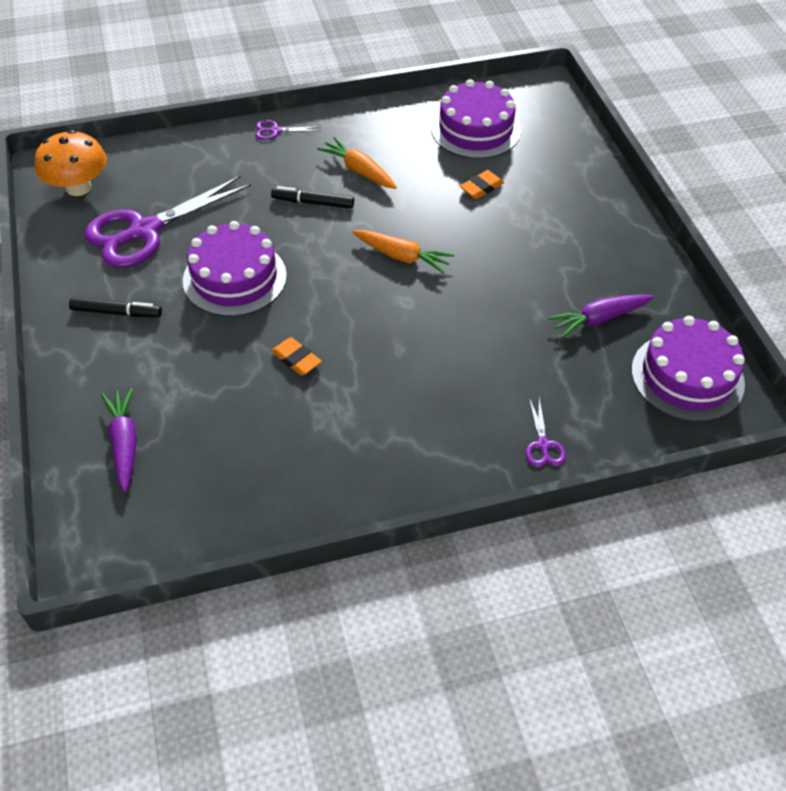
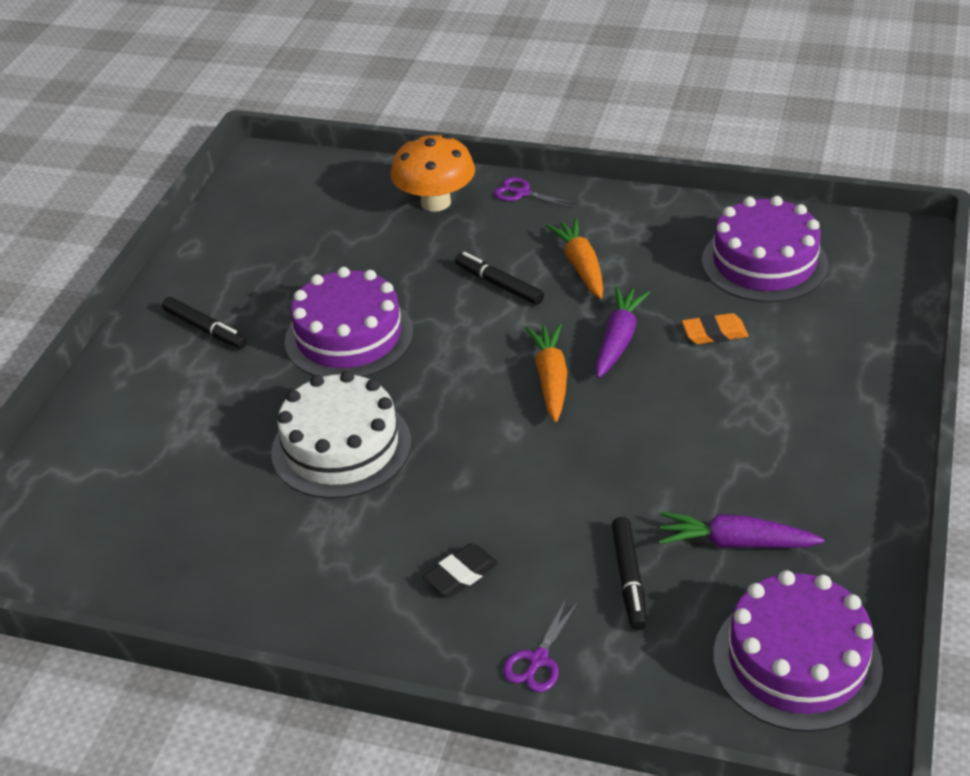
camera: 35 degrees right, 10 degrees down
(78, 187) = (272, 191): orange mushroom -> orange mushroom (435, 202)
(124, 443) = (107, 463): purple carrot -> purple carrot (618, 340)
(144, 230) = (299, 256): purple scissors -> none
(296, 359) = (341, 447): orange eraser -> white cake
(402, 256) = (551, 379): orange carrot -> orange carrot turned 150 degrees counterclockwise
(450, 411) = (461, 574): none -> black eraser
(556, 368) = (629, 578): none -> black marker

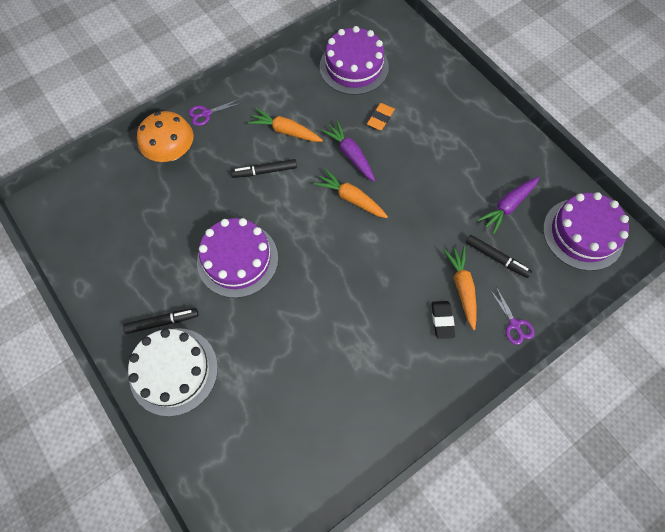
camera: 55 degrees left, 25 degrees up
(341, 447) = (316, 315): white cake -> white cake (173, 371)
(536, 567) = (462, 288): none -> orange carrot

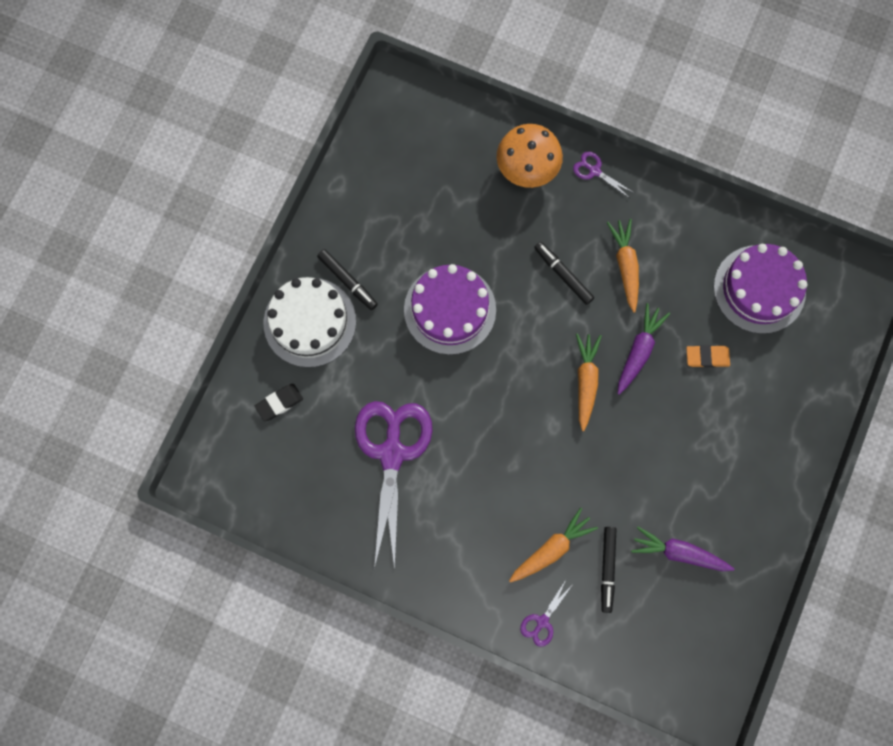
camera: 60 degrees right, 10 degrees up
(322, 365) = (392, 453): none -> purple scissors
(442, 320) = (504, 546): black eraser -> black eraser (279, 403)
(583, 234) = (694, 650): purple cake -> none

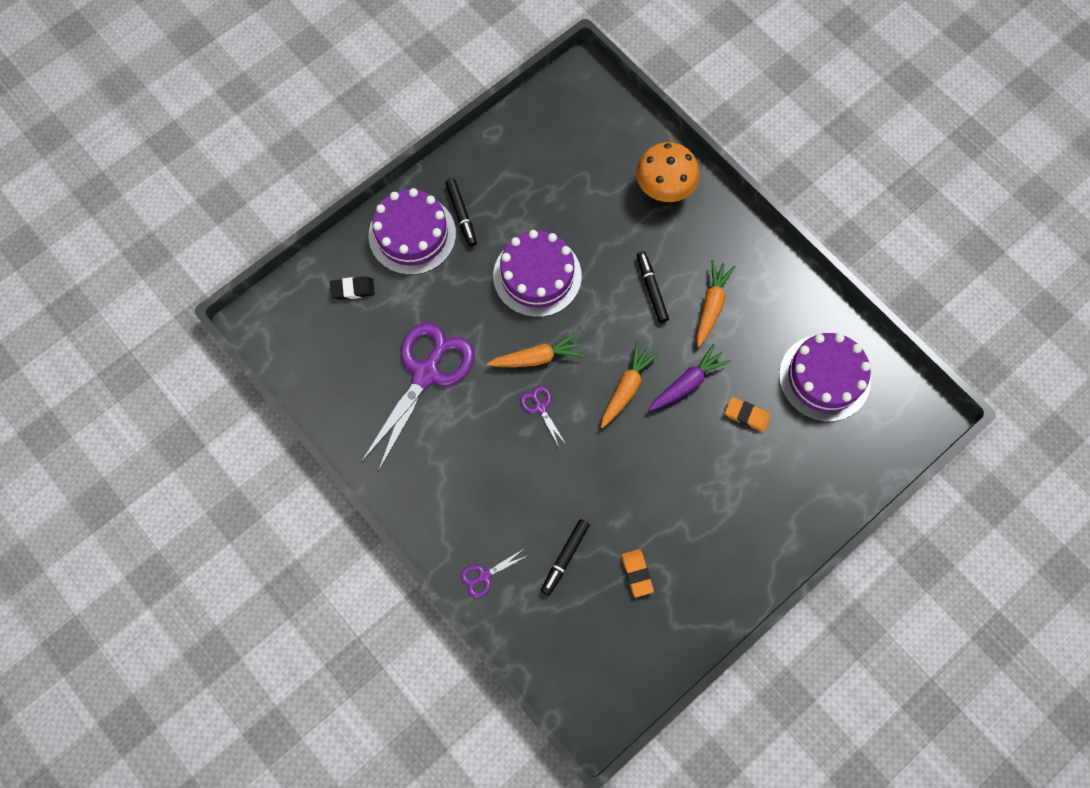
camera: 25 degrees right, 5 degrees down
(309, 322) = (412, 234): white cake -> purple cake
(551, 549) = (524, 517): orange carrot -> orange carrot (536, 358)
(594, 171) = (723, 214): purple scissors -> purple scissors (540, 407)
(679, 552) = (636, 573): purple carrot -> orange eraser

